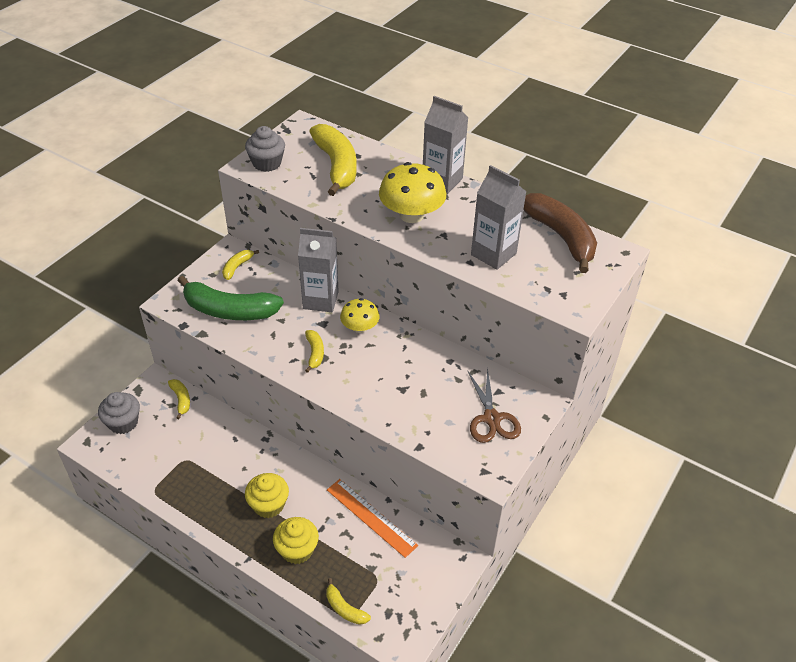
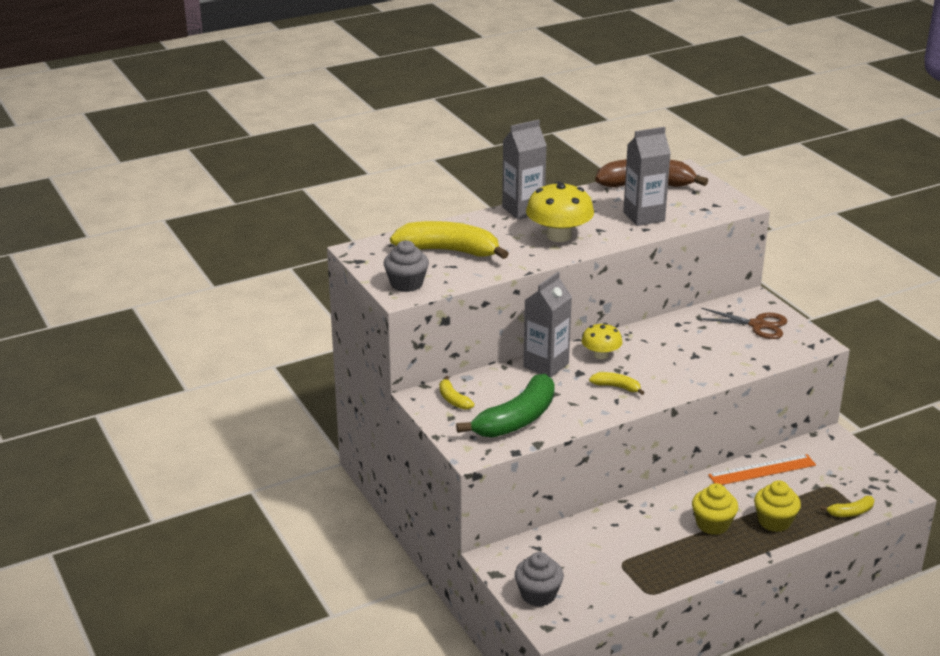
camera: 60 degrees left, 15 degrees down
(181, 400) = (534, 546): yellow banana -> none

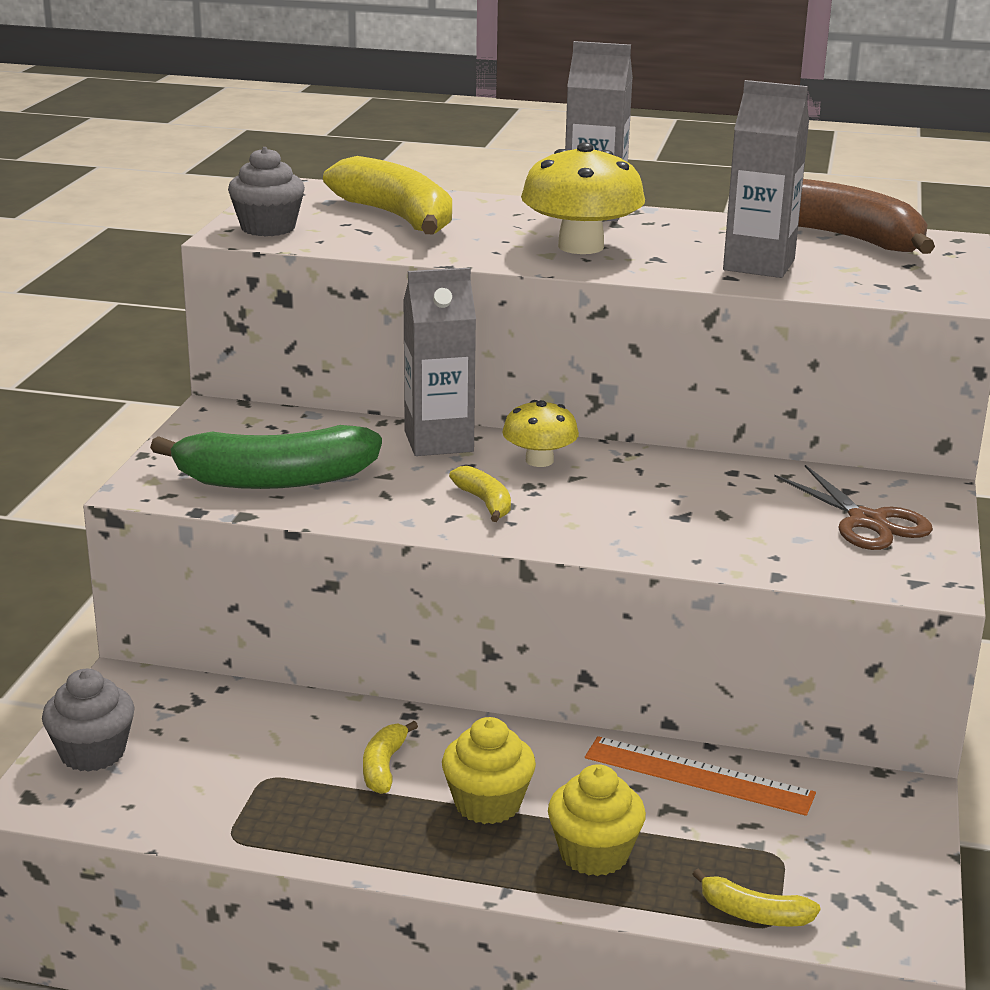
camera: 40 degrees right, 5 degrees down
(453, 400) = (245, 428): yellow banana -> yellow banana (384, 767)

